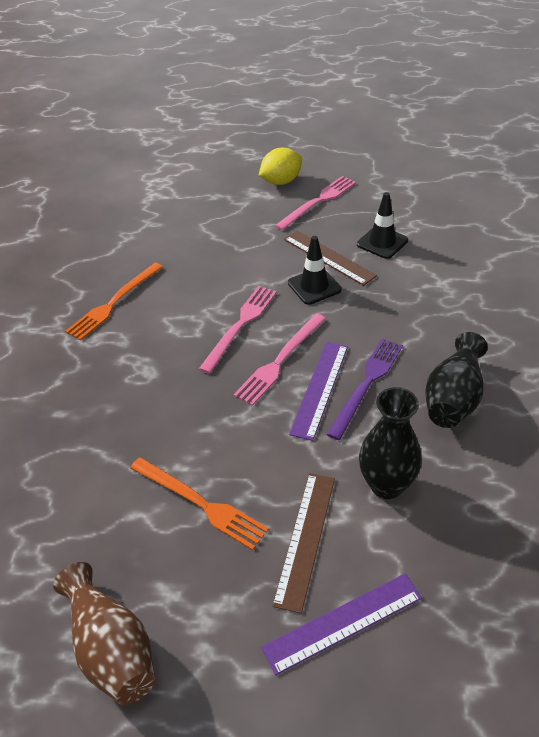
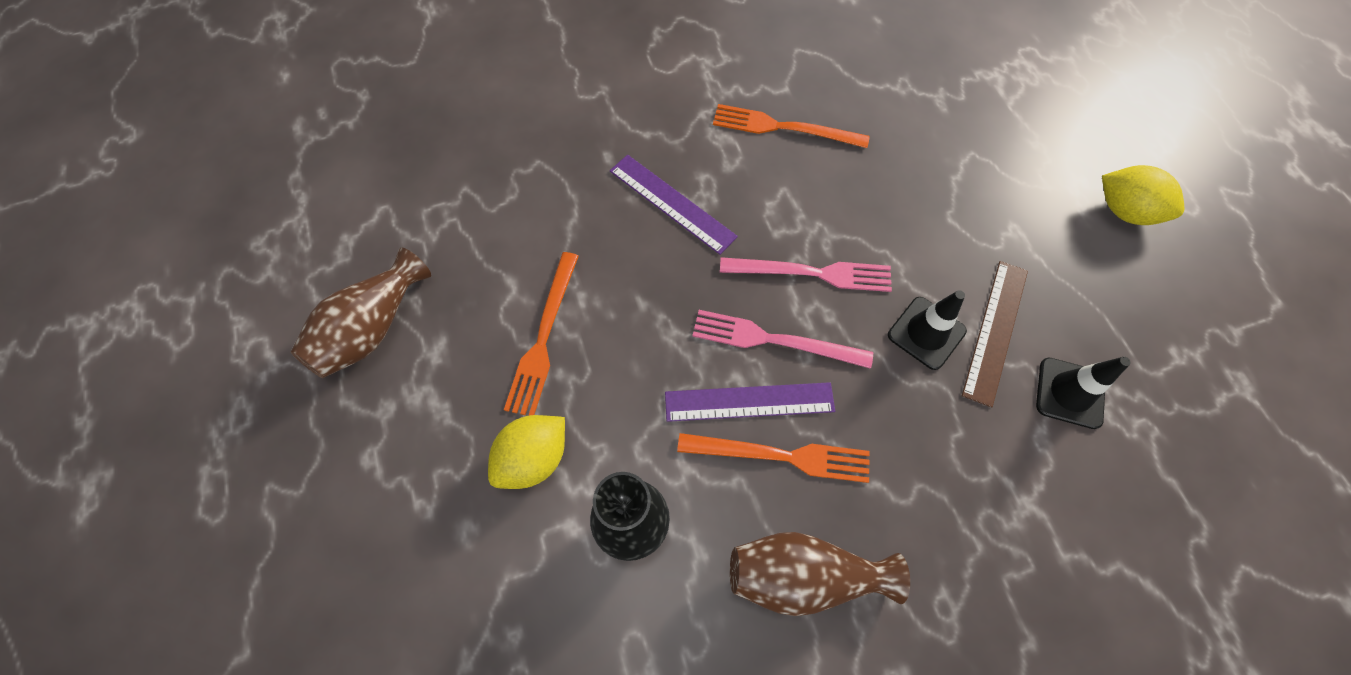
camera: 65 degrees right, 20 degrees up
(305, 538) = (533, 458): brown ruler -> yellow lemon
(318, 201) = (1110, 275): pink fork -> none
(343, 623) = (447, 531): purple ruler -> purple ruler (672, 203)
(366, 384) = (781, 456): purple fork -> orange fork
(453, 398) = (804, 576): black vase -> brown vase

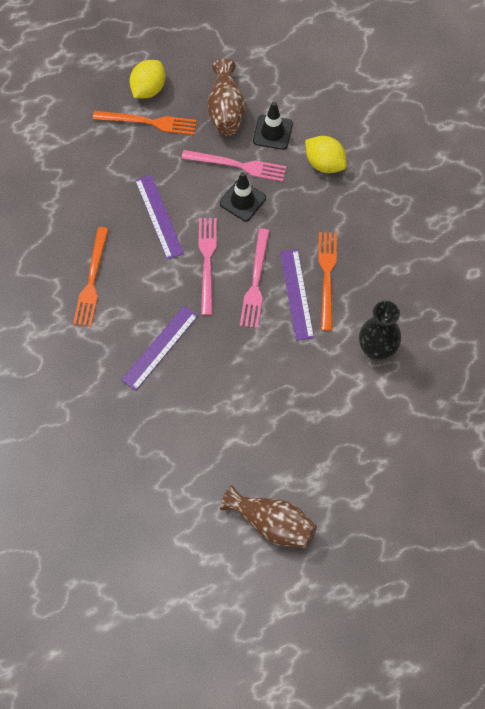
camera: 95 degrees left, 0 degrees up
(533, 458) = (345, 408): yellow lemon -> yellow lemon (324, 163)
(544, 337) = (267, 415): orange fork -> orange fork (148, 122)
(804, 576) = (390, 264): brown vase -> brown vase (226, 110)
(890, 213) = (159, 217): none -> purple ruler
(995, 331) = (238, 165): brown ruler -> pink fork

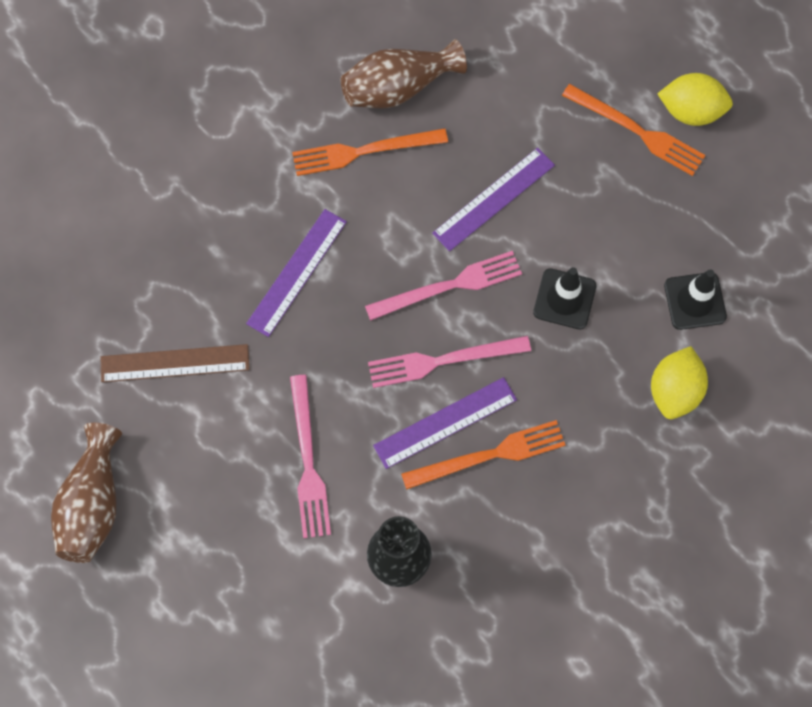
camera: 70 degrees right, 5 degrees up
(148, 122) = (637, 131): orange fork -> orange fork turned 45 degrees counterclockwise
(160, 348) = (297, 272): purple ruler -> purple ruler turned 75 degrees counterclockwise
(193, 443) = (175, 363): none -> brown ruler
(226, 110) = (704, 225): brown vase -> brown vase (398, 87)
(238, 165) = (619, 272): pink fork -> pink fork (308, 462)

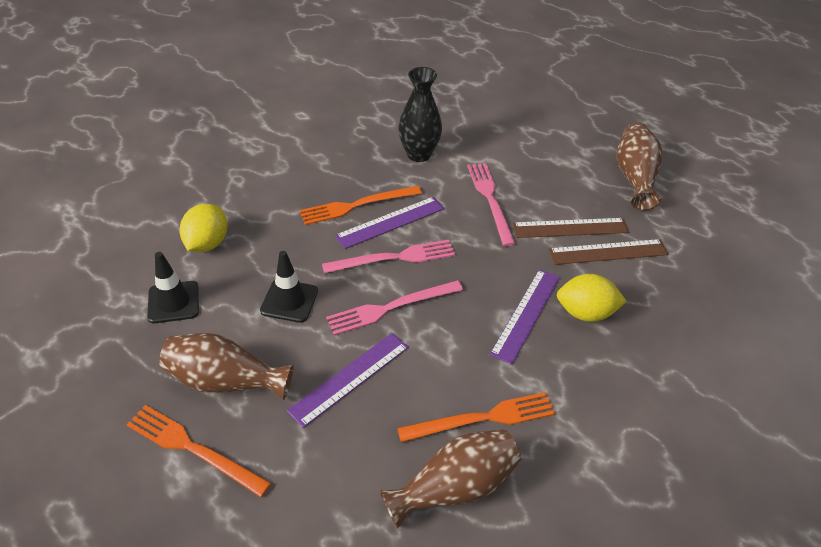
camera: 175 degrees right, 25 degrees down
(212, 406) = (570, 228): none -> brown ruler
(619, 200) = (225, 381): none -> brown vase
(691, 111) = (128, 473): yellow lemon -> yellow lemon (585, 313)

